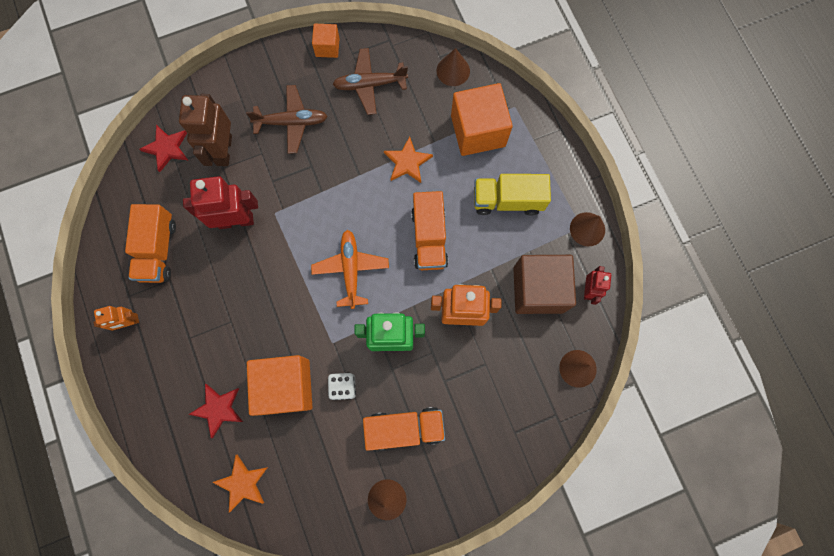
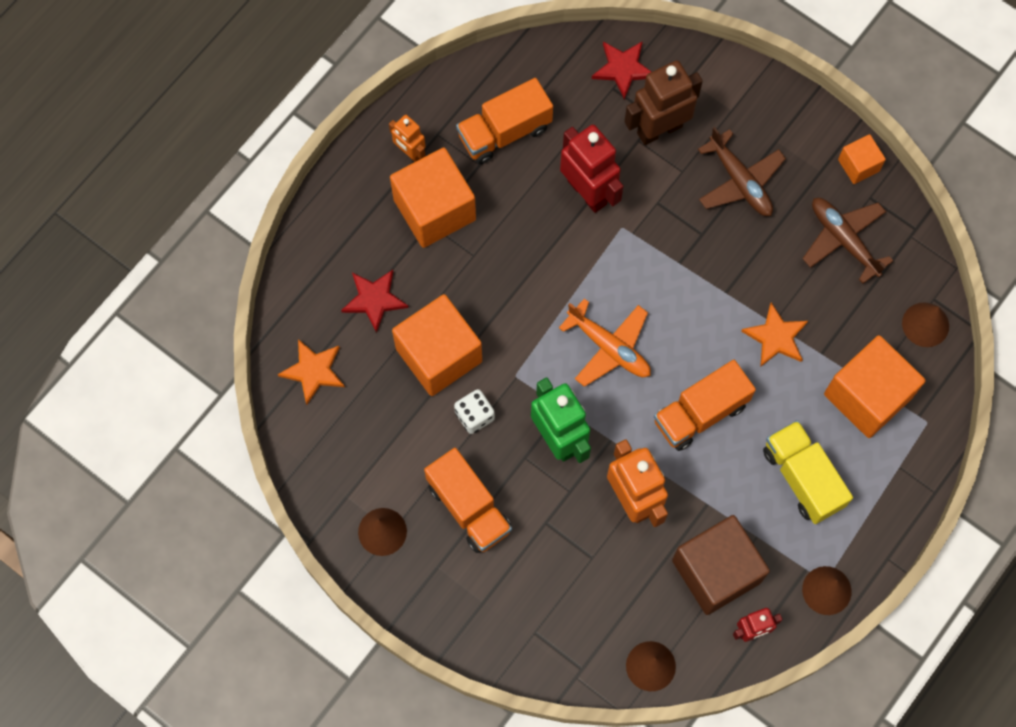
camera: 60 degrees right, 5 degrees down
(181, 329) = (434, 209): none -> orange cube
(351, 269) = (609, 347): orange plane -> orange plane turned 75 degrees clockwise

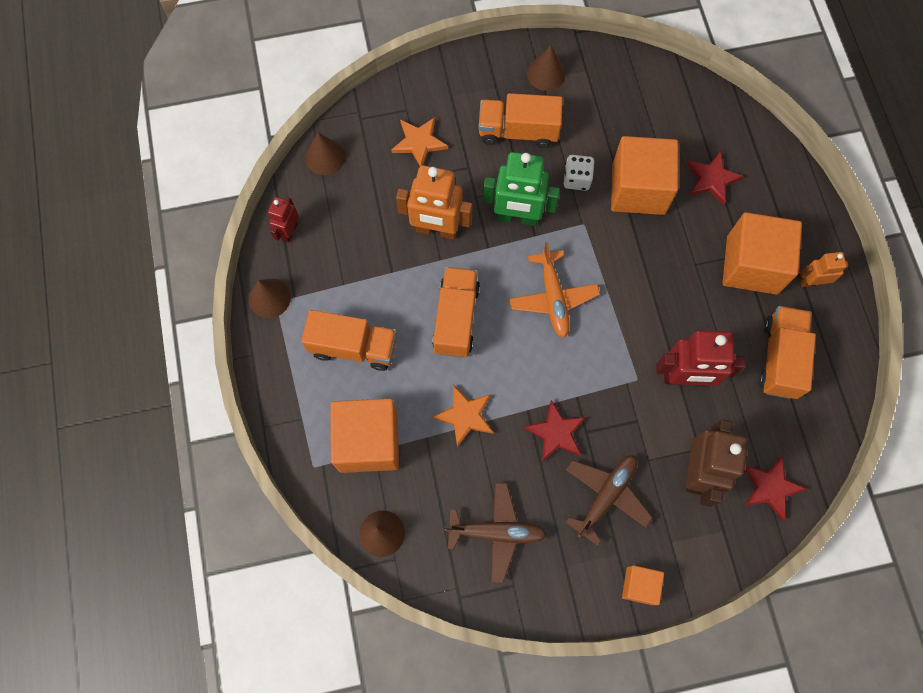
camera: 130 degrees right, 0 degrees up
(313, 371) = (689, 109): orange star -> orange star (419, 142)
(609, 347) = (553, 298): orange plane -> orange plane turned 90 degrees counterclockwise
(716, 571) = (345, 241): brown cube -> none
(724, 256) = (556, 433): none -> red star
(740, 181) = (606, 496): brown plane -> brown plane turned 120 degrees clockwise
(802, 477) = (353, 347): yellow truck -> orange truck
(858, 165) = (547, 601): orange cube -> orange cube (639, 585)

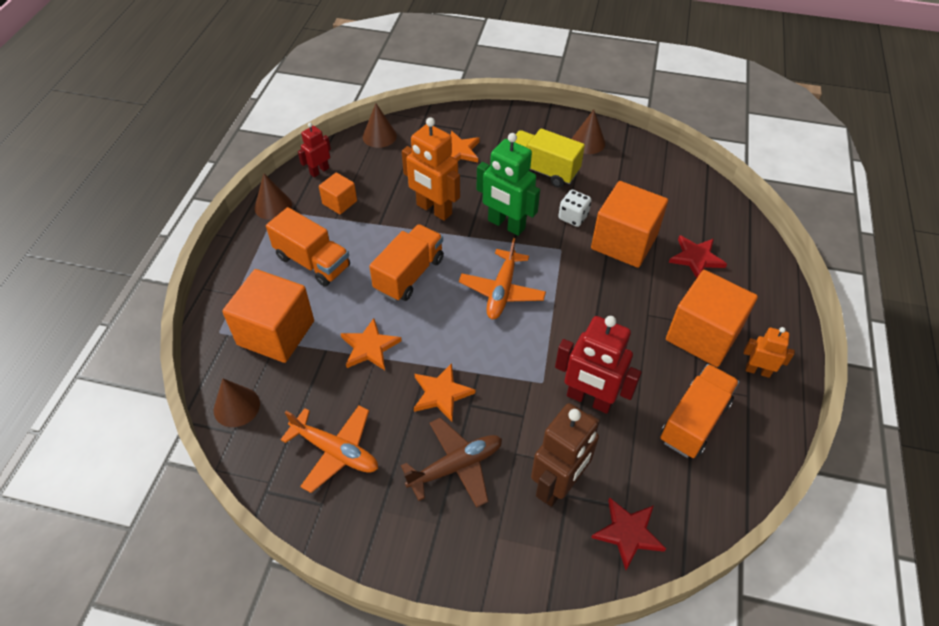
camera: 25 degrees right, 20 degrees down
(497, 532) = (336, 451): brown plane -> orange plane
(518, 131) = (542, 170): orange truck -> yellow truck
(556, 433) = (441, 393): red star -> orange star
(639, 585) = (441, 563): orange cube -> orange cube (339, 202)

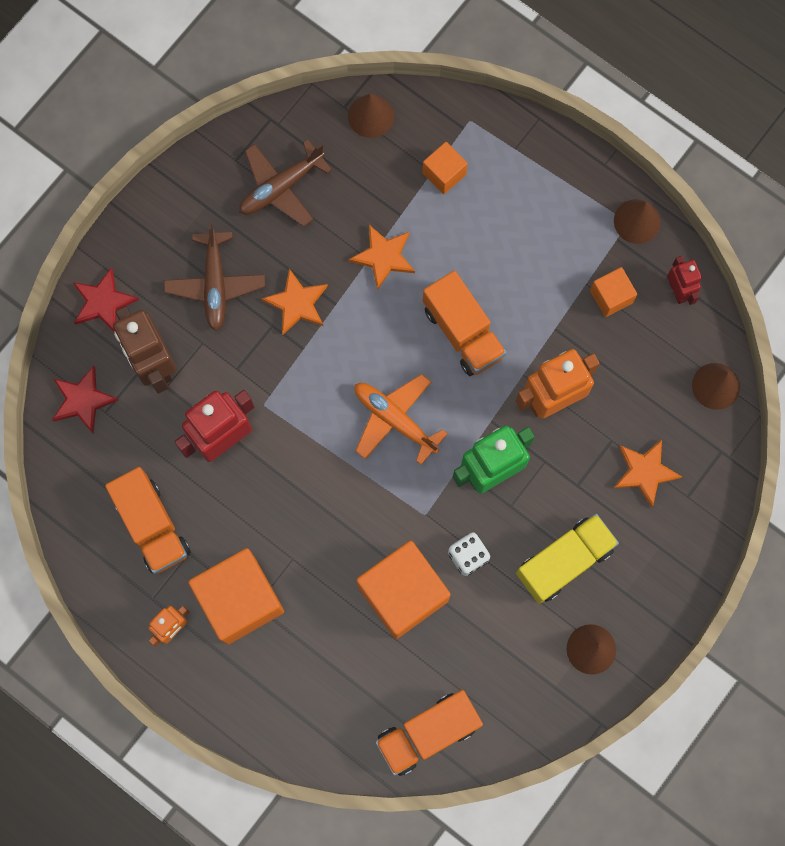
camera: 115 degrees right, 25 degrees up
(276, 333) = (444, 174): orange cube -> orange cube, size x0.51
(313, 262) = (527, 238): orange truck -> orange truck (427, 733)
(336, 451) = (281, 187): orange plane -> brown plane
(696, 258) = (341, 663): red star -> red star (103, 302)

